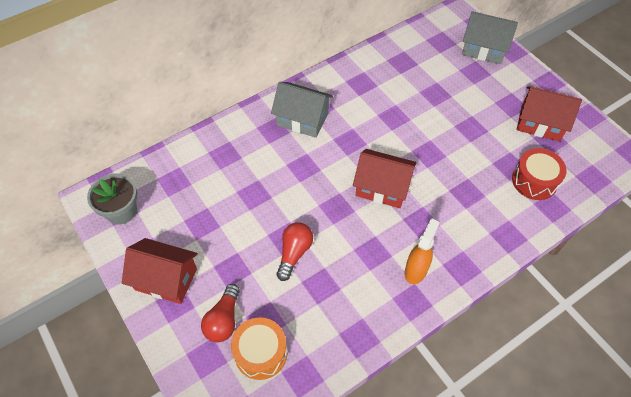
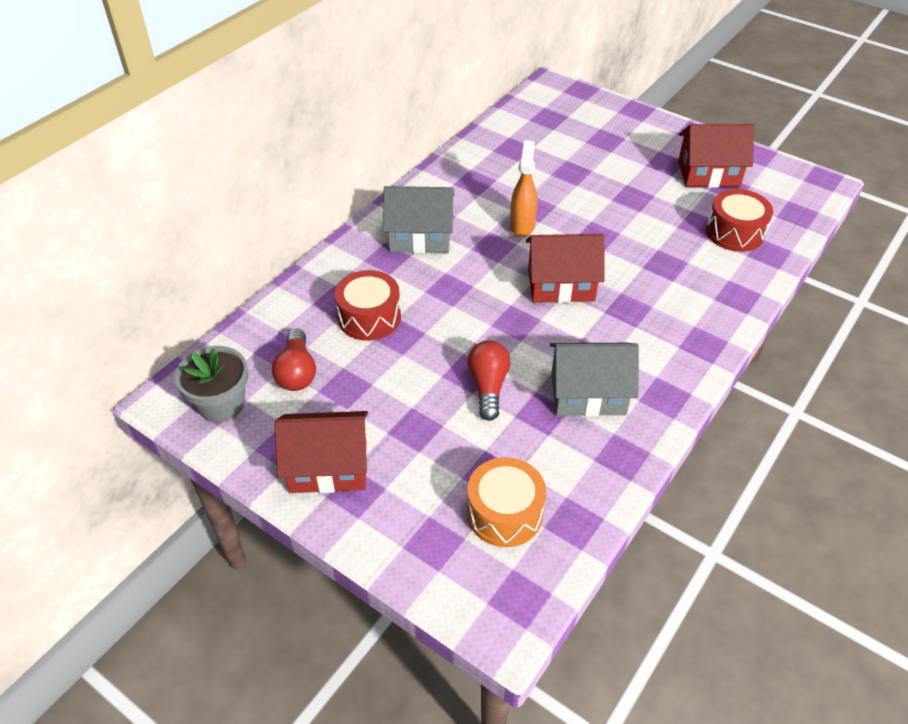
camera: 20 degrees left, 10 degrees down
(223, 320) = (434, 490): red light bulb -> red light bulb (297, 372)
(240, 174) = (369, 317): none -> red drum
(416, 270) = (650, 362): orange spray bottle -> orange spray bottle (522, 226)
(484, 49) = (603, 115): grey house -> grey house (588, 394)

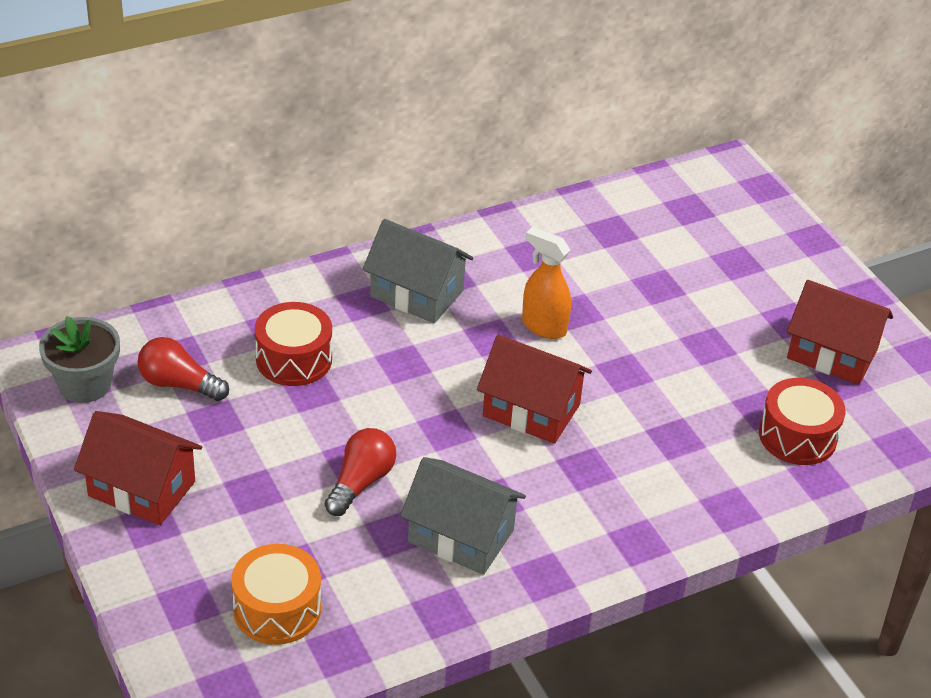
camera: 25 degrees right, 5 degrees down
(297, 372) = (179, 384): red light bulb -> red light bulb turned 90 degrees clockwise
(522, 226) = (543, 326): orange spray bottle -> orange spray bottle turned 90 degrees counterclockwise

